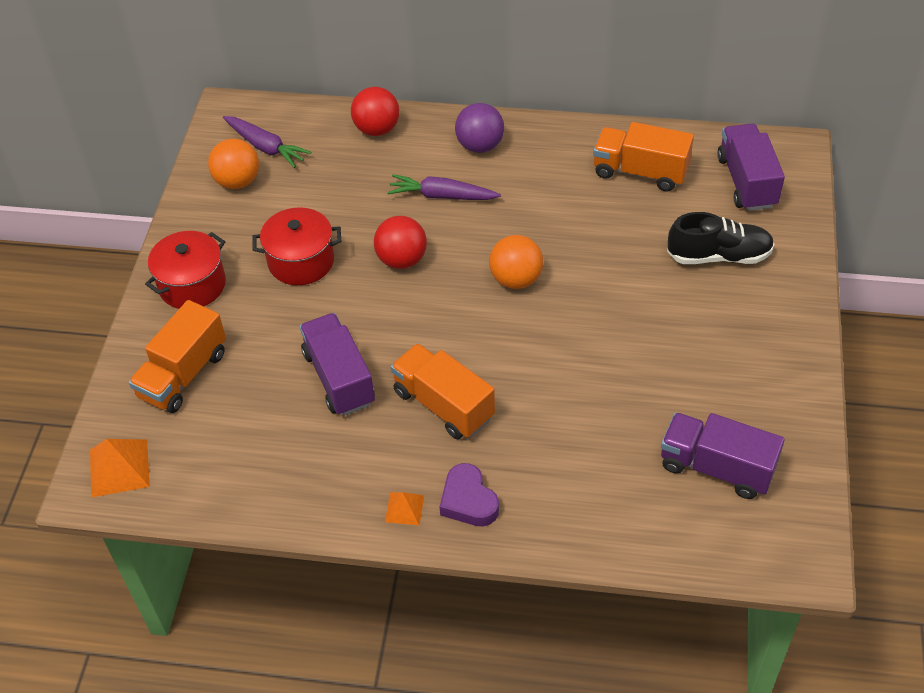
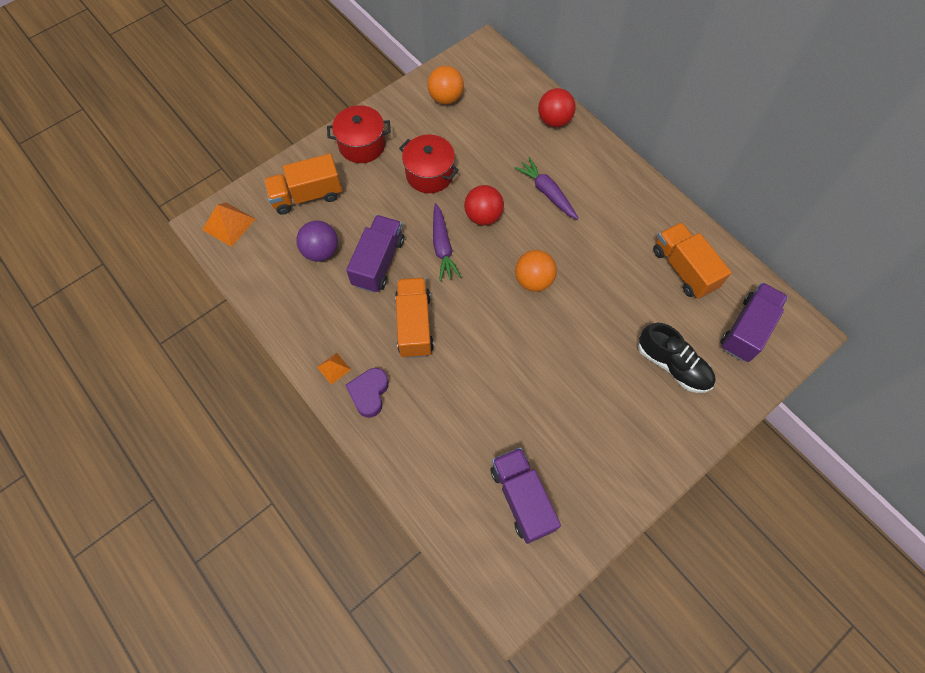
camera: 40 degrees right, 15 degrees up
(265, 147) = (482, 87): purple carrot -> purple carrot (442, 247)
(480, 146) = (603, 176): purple ball -> purple ball (321, 251)

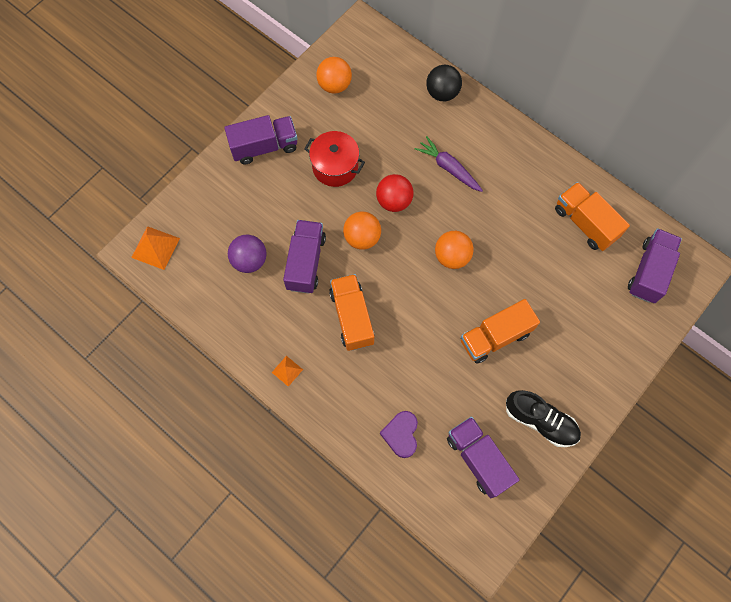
camera: 10 degrees left, 5 degrees up
(307, 195) = (223, 207): orange truck -> orange truck (495, 337)
(362, 145) = (264, 147): red pot -> purple truck
(369, 393) = (324, 388): purple heart -> purple heart (401, 435)
(442, 247) = (362, 238): purple carrot -> orange ball
(554, 120) = (442, 93): red ball -> black ball
(673, 365) = (589, 316): black shoe -> black shoe (540, 421)

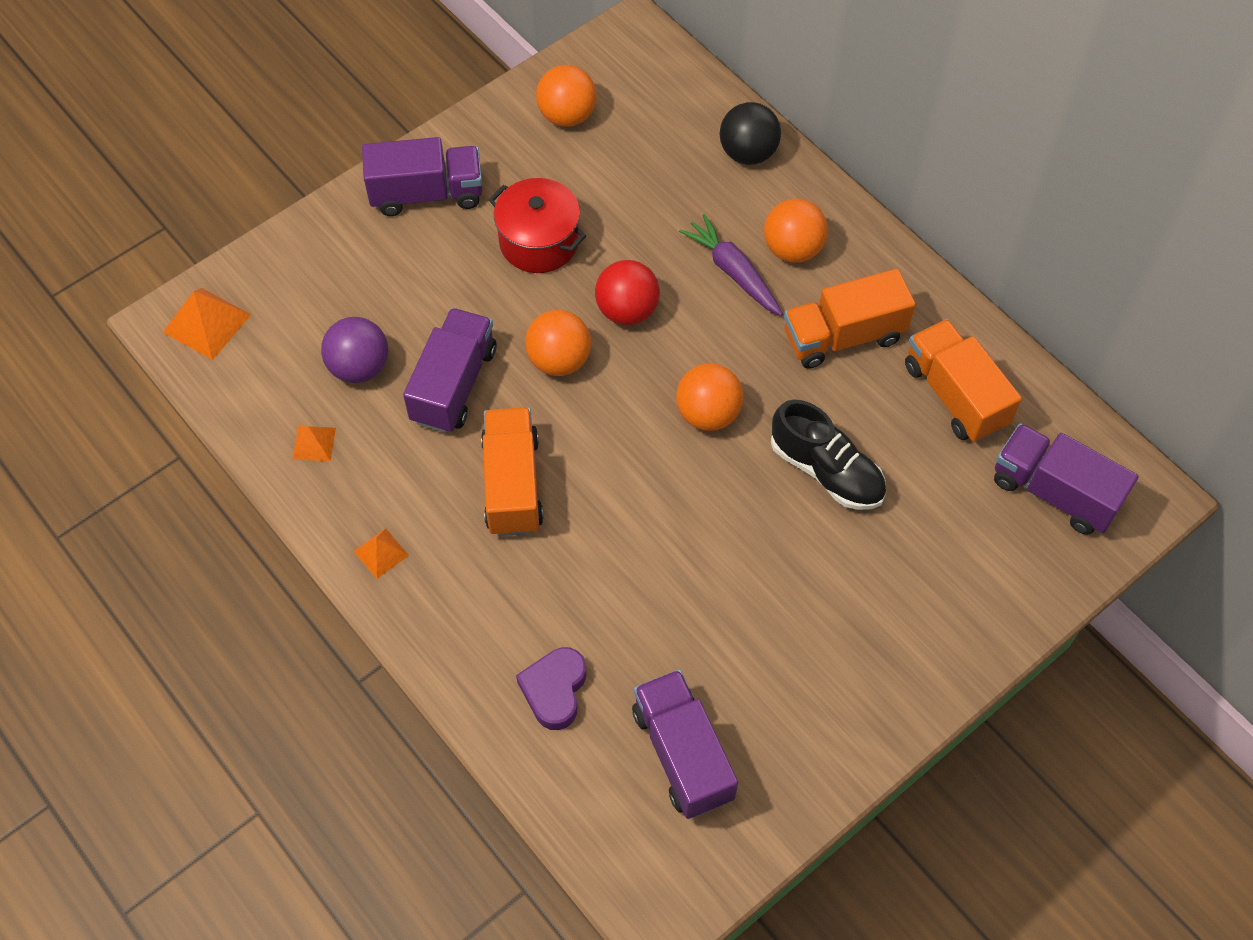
camera: 10 degrees right, 10 degrees down
(234, 311) = (314, 443): none -> orange pyramid
(479, 149) = (792, 249): none -> orange ball
(495, 337) = (756, 556): orange truck -> orange truck (843, 336)
(540, 421) = (807, 709): black shoe -> black shoe (826, 471)
(649, 272) = (1054, 492): purple truck -> purple truck turned 90 degrees counterclockwise

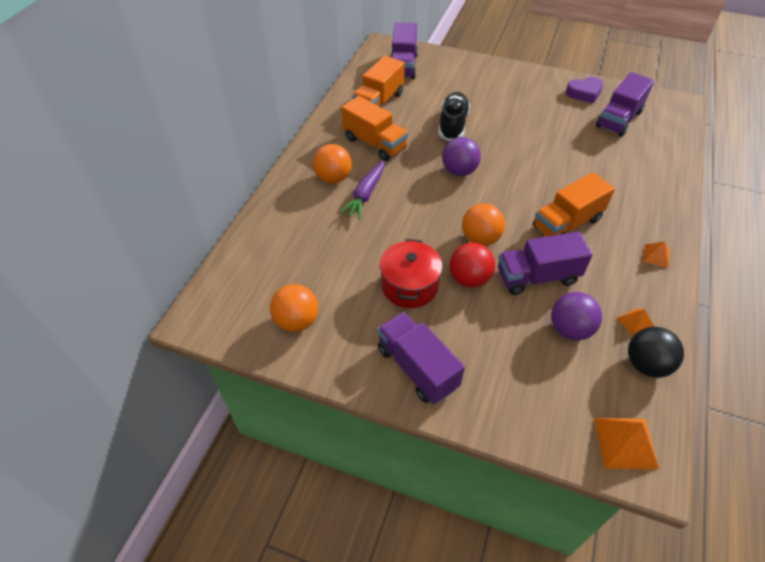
camera: 120 degrees left, 10 degrees down
(554, 690) = (640, 164): purple heart -> purple heart (584, 93)
(627, 310) = (425, 225): red ball -> red ball (469, 279)
(708, 414) = (459, 171): orange ball -> purple ball
(748, 153) = (275, 220): black ball -> black ball (646, 364)

